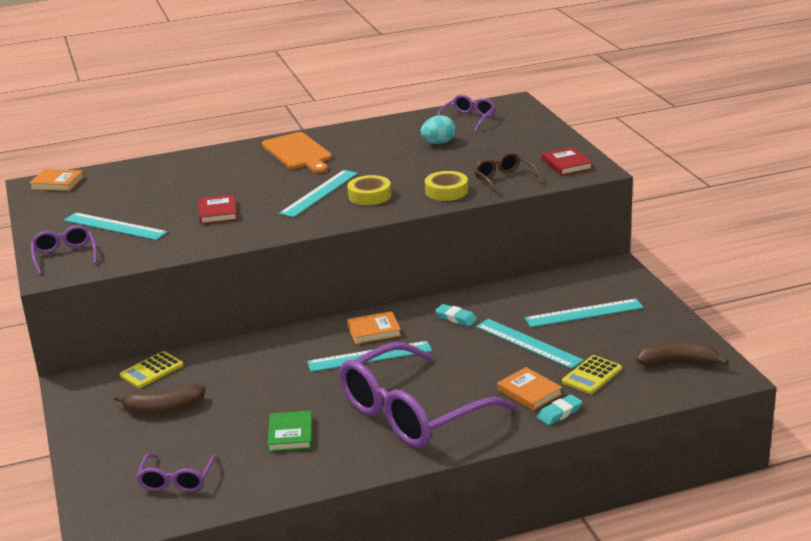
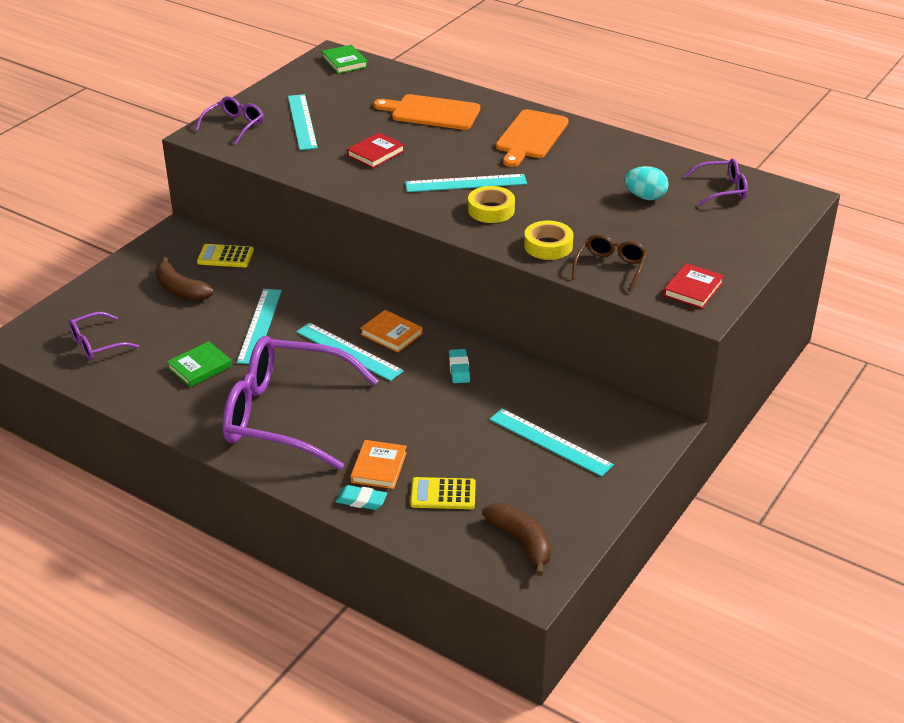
camera: 50 degrees right, 10 degrees up
(57, 183) = (345, 62): orange book -> green book
(199, 175) = (432, 112): none -> orange cutting board
(528, 343) = (460, 431): turquoise ruler -> turquoise ruler (260, 326)

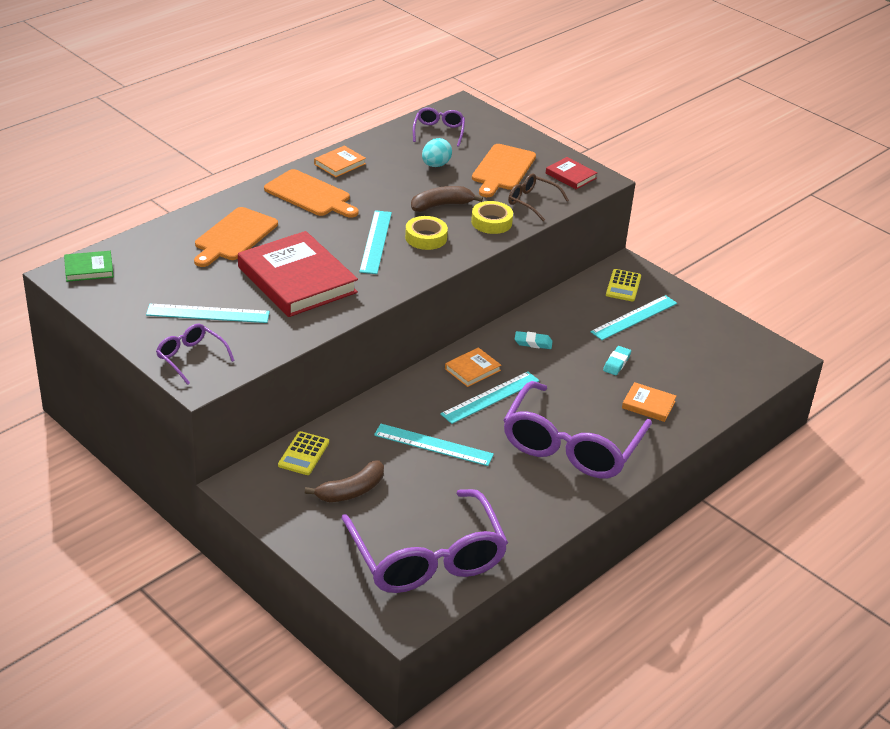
camera: 80 degrees left, 0 degrees up
(96, 344) = (427, 558): purple glasses -> purple glasses, size x2.20
(200, 367) = (487, 490): green book -> none
(361, 500) = (686, 420): turquoise eraser -> turquoise eraser (616, 363)
(376, 153) = (297, 280): red book -> red book, size x2.18
(443, 494) = (684, 378): yellow calculator -> yellow calculator (623, 286)
(521, 541) = (739, 352): brown banana -> brown banana (441, 205)
(603, 143) = (340, 164): none -> orange book
(670, 240) = (502, 169): none -> orange cutting board

